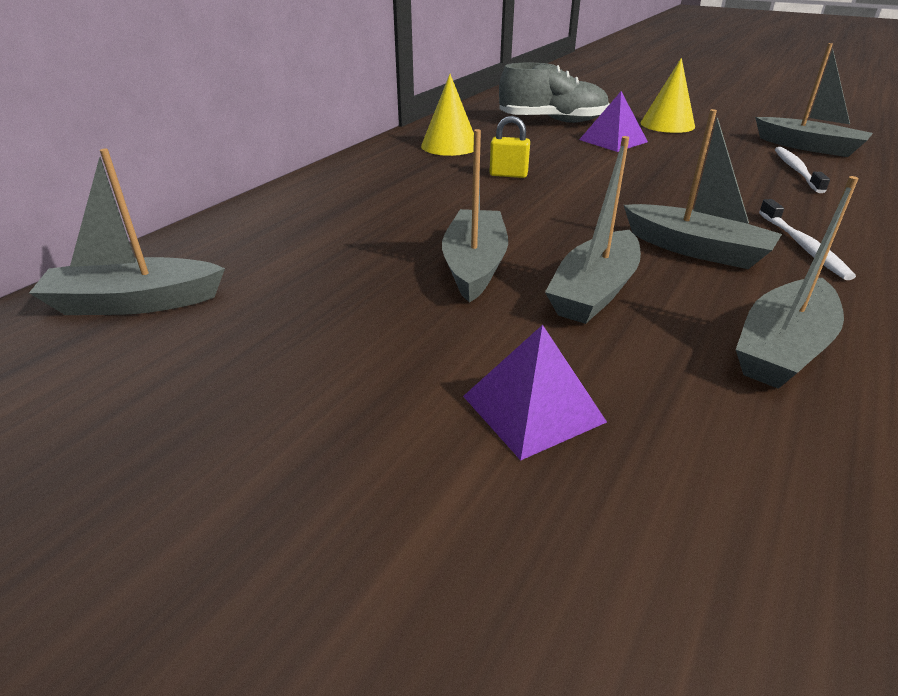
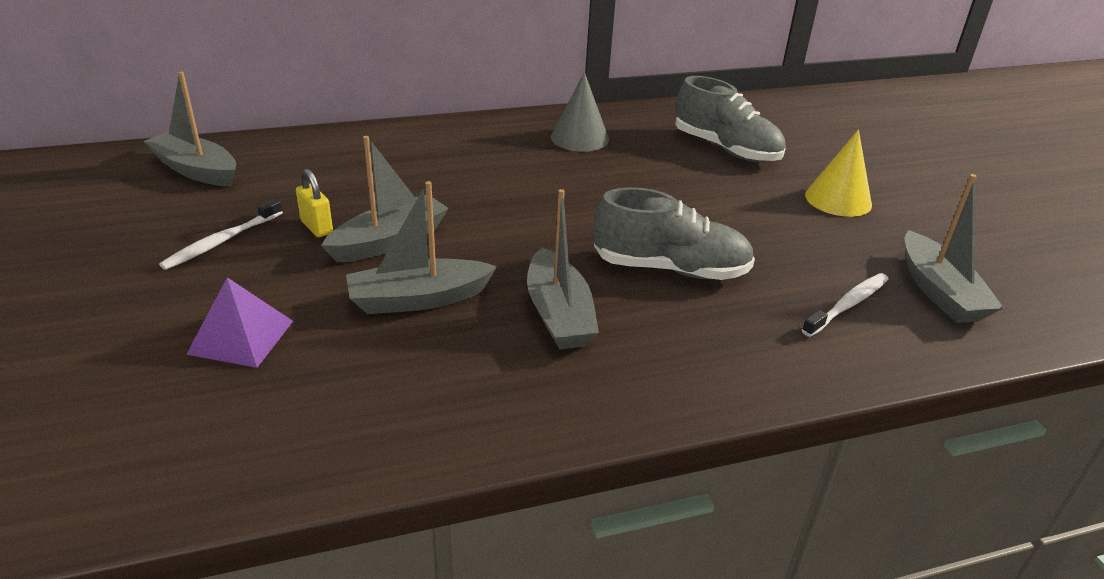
camera: 40 degrees right, 0 degrees up
(449, 146) = (579, 138): yellow cone -> grey cone
(508, 175) = (566, 184): yellow padlock -> yellow padlock (316, 227)
(613, 141) = (735, 192): purple pyramid -> none
(683, 193) = (670, 269): none -> grey shoe
(782, 348) = (441, 405): grey boat -> none
(802, 246) = (652, 361): white toothbrush -> white toothbrush (222, 241)

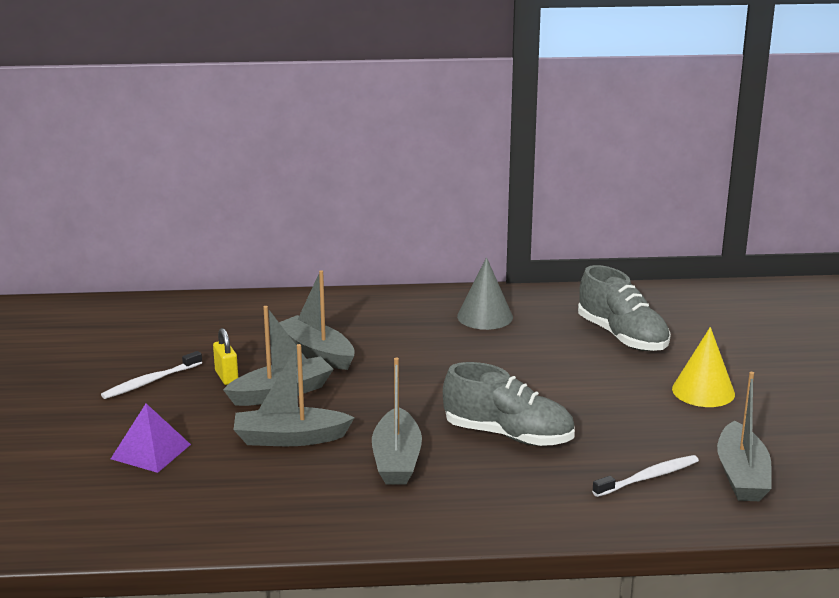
camera: 15 degrees right, 10 degrees down
(196, 170) = (141, 323): grey boat -> grey boat (317, 353)

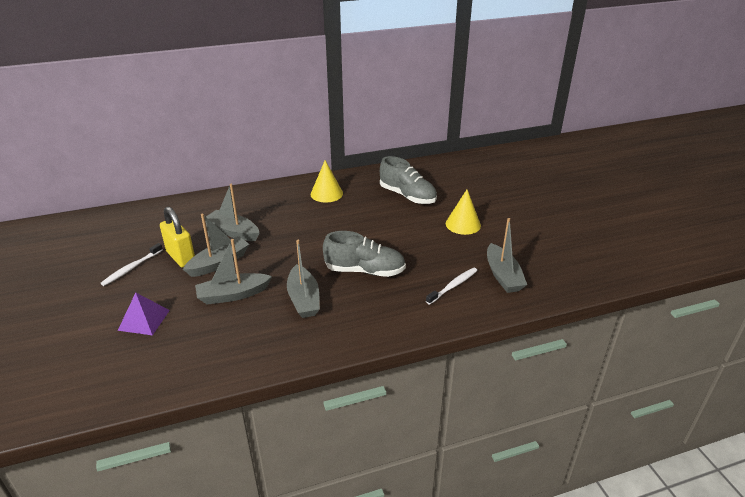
camera: 15 degrees left, 10 degrees up
(226, 377) = (181, 257): yellow padlock -> yellow padlock, size x1.73
(485, 316) = (326, 193): grey cone -> yellow cone

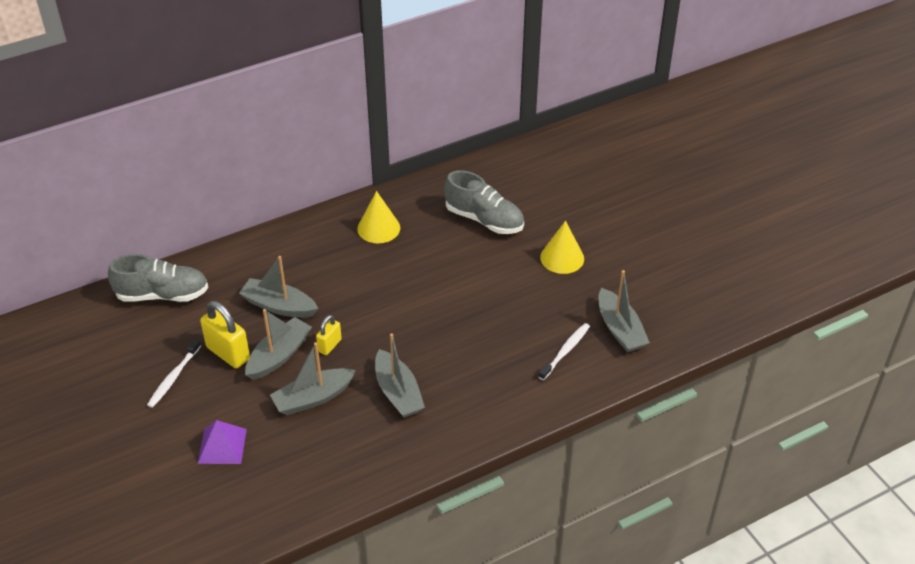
camera: 10 degrees left, 10 degrees up
(261, 261) = (329, 345): none -> yellow padlock
(364, 271) = (458, 343): grey shoe -> grey shoe (162, 295)

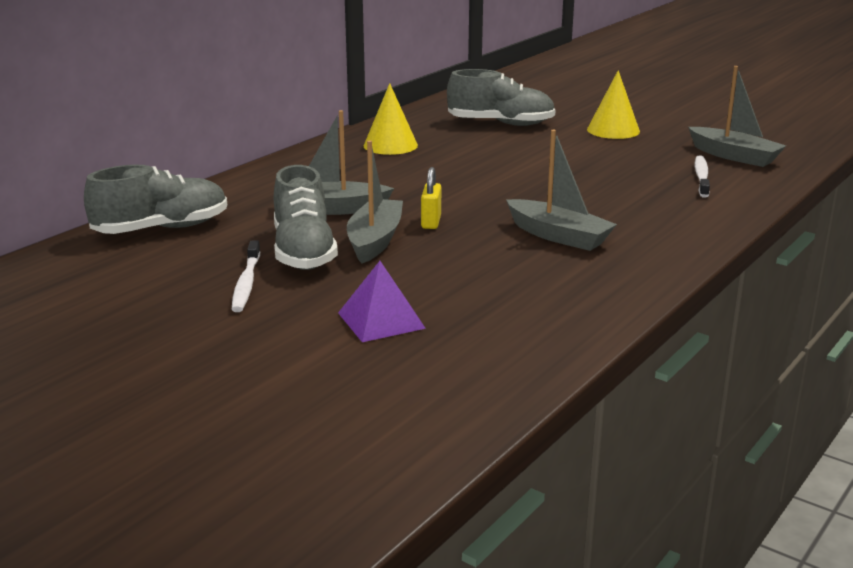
camera: 25 degrees left, 20 degrees down
(228, 353) = (303, 252): yellow padlock -> grey shoe
(313, 398) = (459, 260): grey boat -> none

